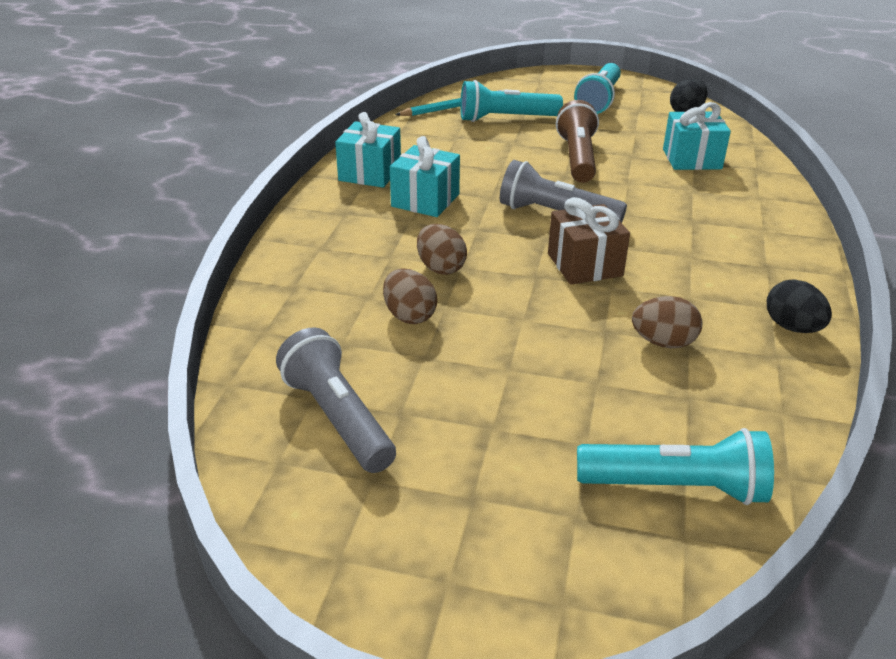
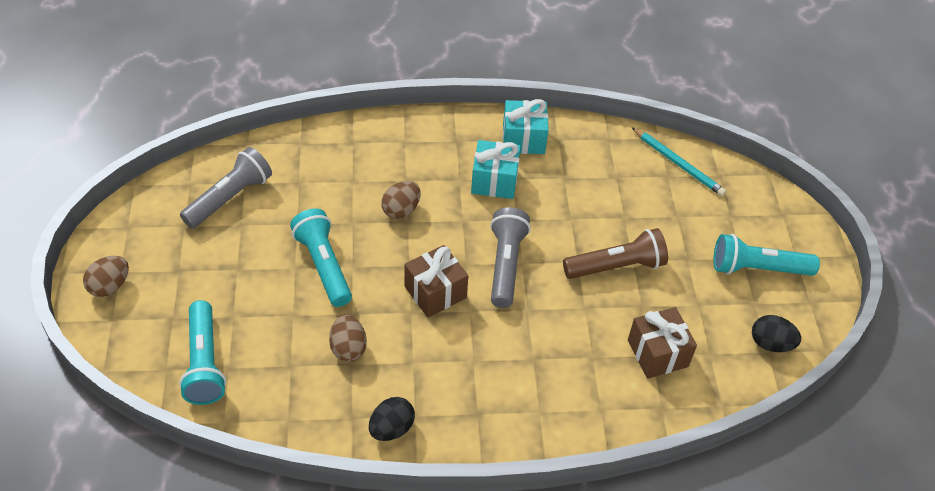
camera: 70 degrees right, 15 degrees up
(409, 316) = (338, 206): brown egg -> brown egg (110, 286)
(505, 119) = (672, 203): turquoise flashlight -> turquoise flashlight (323, 265)
(692, 159) = (657, 353): turquoise gift -> brown gift

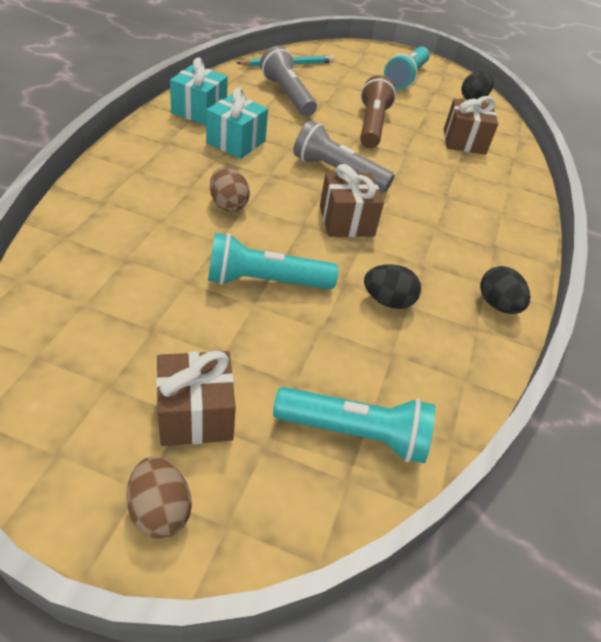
camera: 70 degrees left, 5 degrees down
(182, 275) = (195, 414): none -> brown gift
(230, 198) = (98, 325): grey flashlight -> grey flashlight (287, 95)
(348, 348) = (387, 301): brown egg -> black egg

